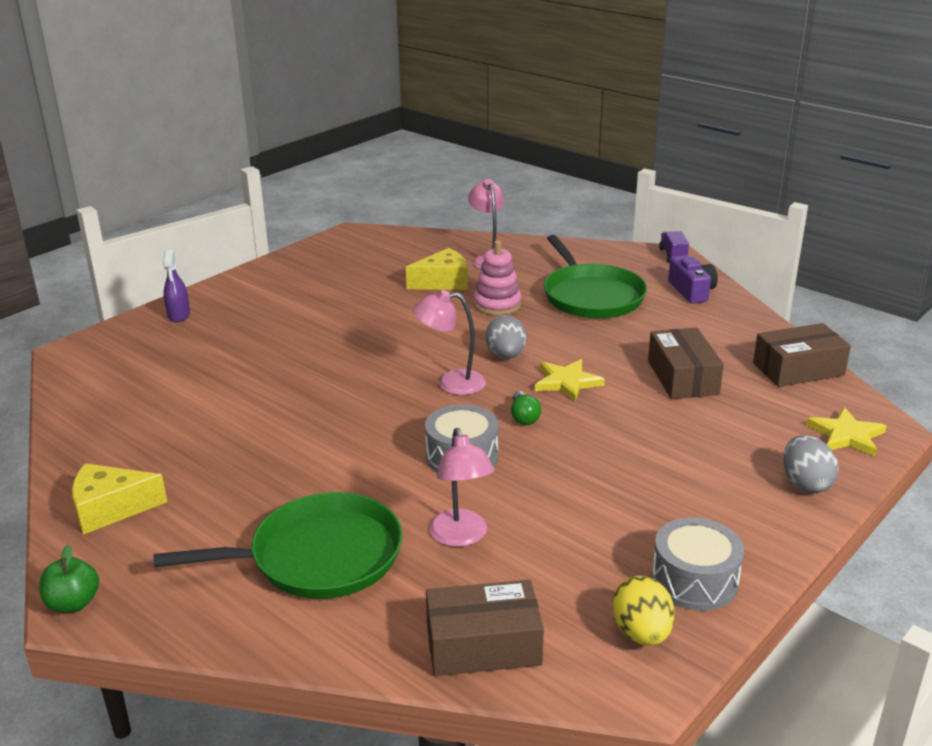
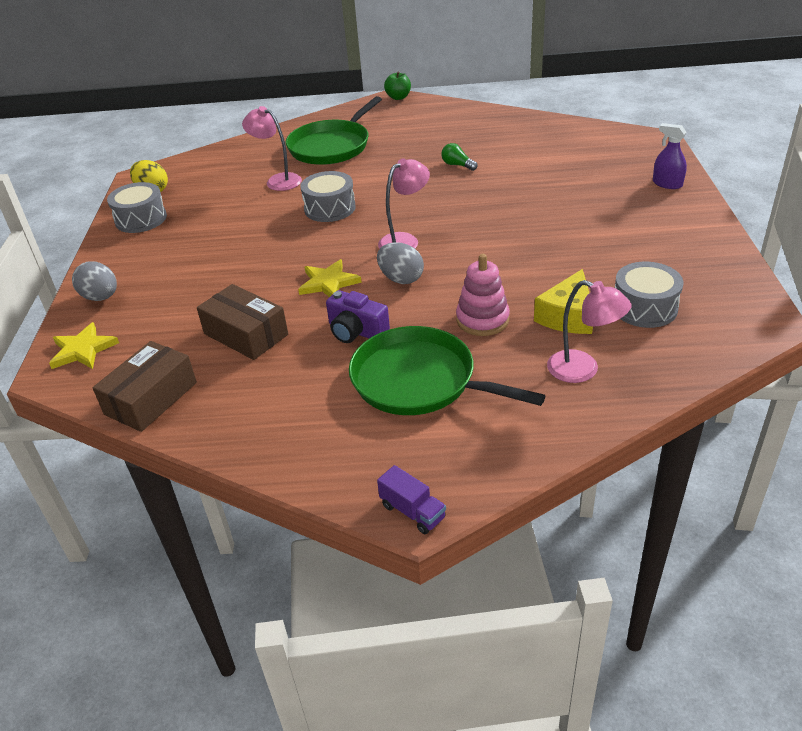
camera: 140 degrees right, 10 degrees up
(110, 509) = (452, 116): yellow cheese -> none
(392, 265) = (644, 308): none -> grey drum
(483, 645) = (219, 158): brown box -> none
(524, 417) = (325, 245): green light bulb -> green light bulb (457, 165)
(692, 291) = (330, 452): purple camera -> purple camera (356, 331)

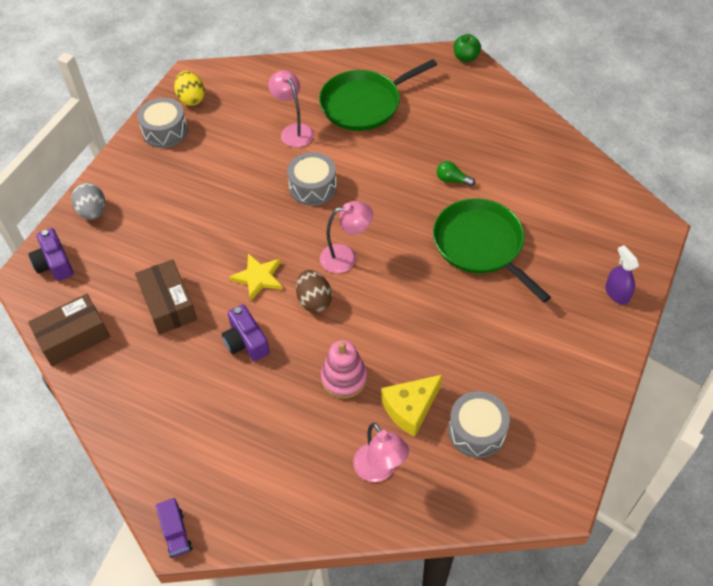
camera: 25 degrees right, 15 degrees up
(83, 350) = (54, 263): yellow star -> purple camera
(401, 279) = (314, 300): grey egg -> brown egg
(419, 381) = (257, 417): green pan -> green pan (481, 245)
(457, 165) = (452, 180): green light bulb -> green light bulb turned 45 degrees counterclockwise

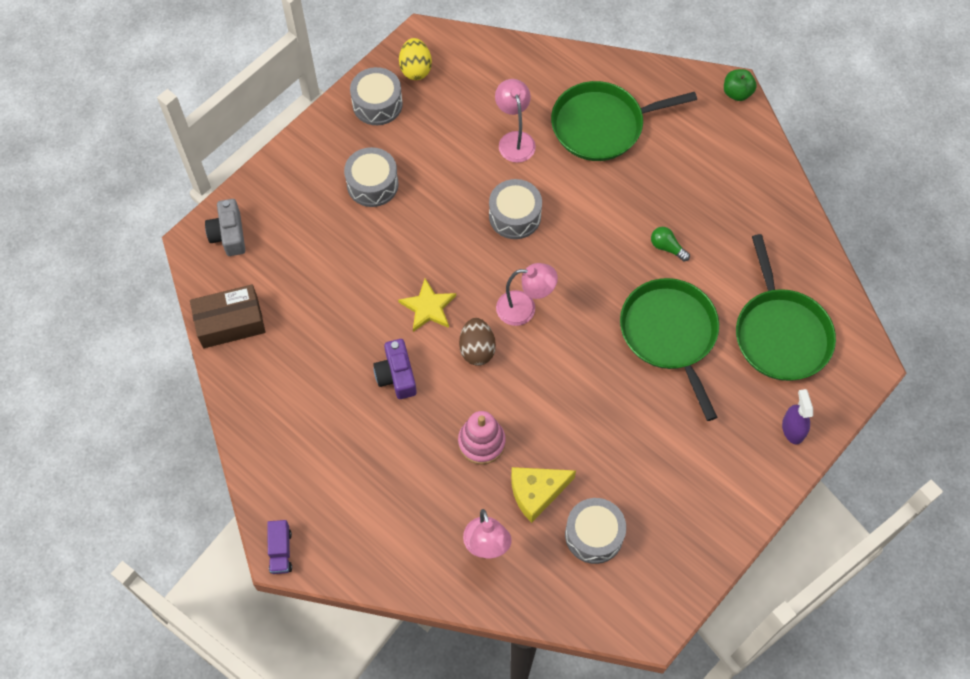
camera: 15 degrees right, 10 degrees up
(54, 263) = (229, 234): purple camera -> grey camera
(93, 212) = (280, 184): grey egg -> none
(168, 304) = (331, 312): brown box -> none
(178, 192) = (372, 184): none -> grey drum
(574, 221) = (780, 333): none -> green pan

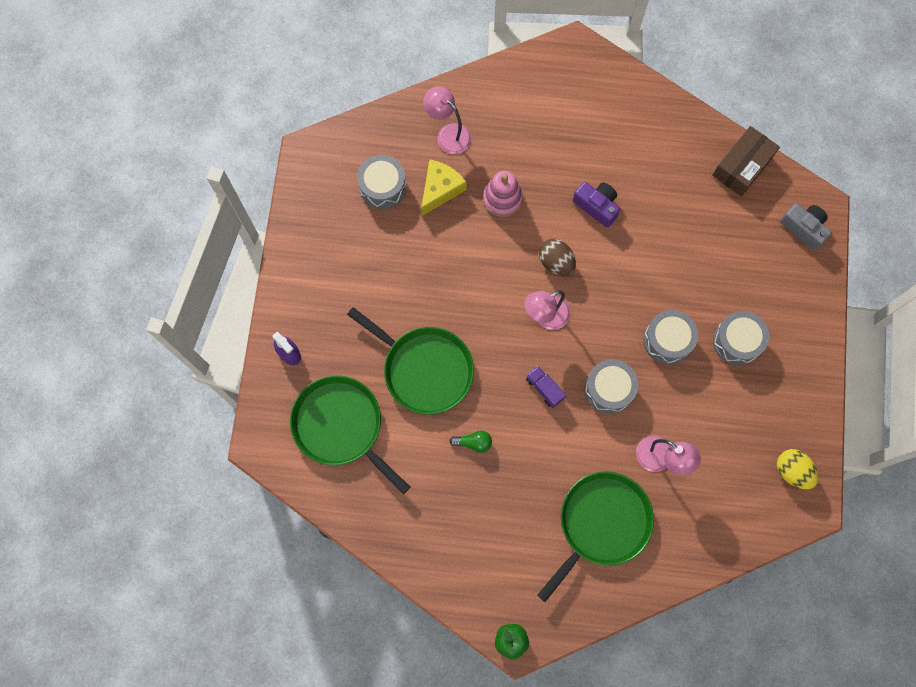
camera: 145 degrees right, 10 degrees up
(281, 551) = (576, 47): purple truck -> purple truck (544, 389)
(377, 104) = (794, 415): grey drum -> grey drum (667, 340)
(428, 307) = (615, 270): yellow star -> none

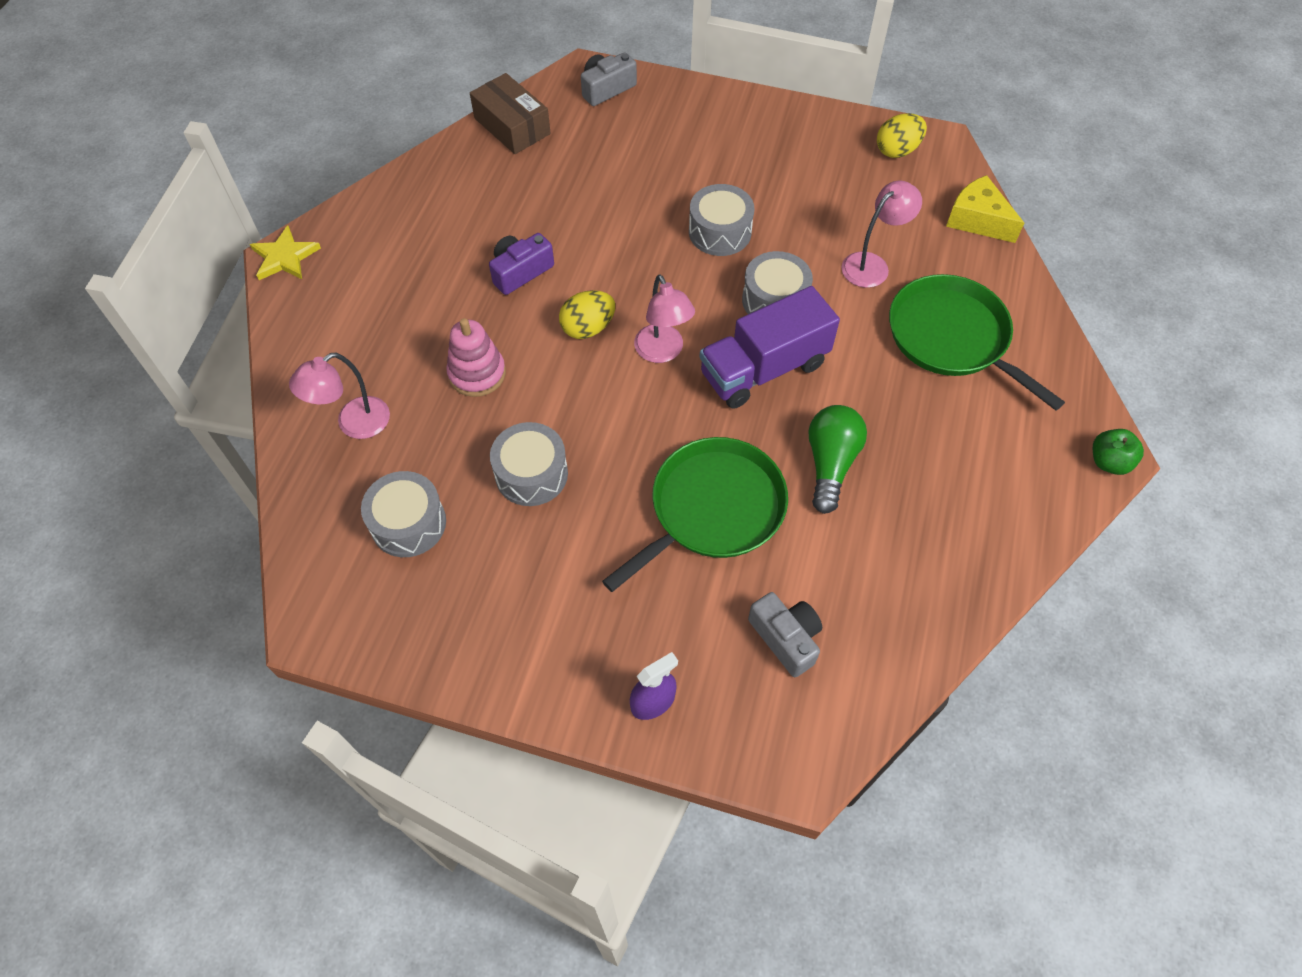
camera: 80 degrees left, 15 degrees down
(341, 426) = (786, 638): green pan -> grey camera
(440, 189) = (438, 447): yellow cheese -> yellow cheese (977, 220)
(473, 442) = (830, 463): green light bulb -> green light bulb, size x1.80
(544, 389) = (764, 369): purple truck -> purple truck, size x2.21
(556, 262) = (588, 328): brown egg -> yellow egg
(575, 49) = (285, 257): none -> yellow star
(737, 341) = (733, 169): grey drum -> grey drum (531, 474)

